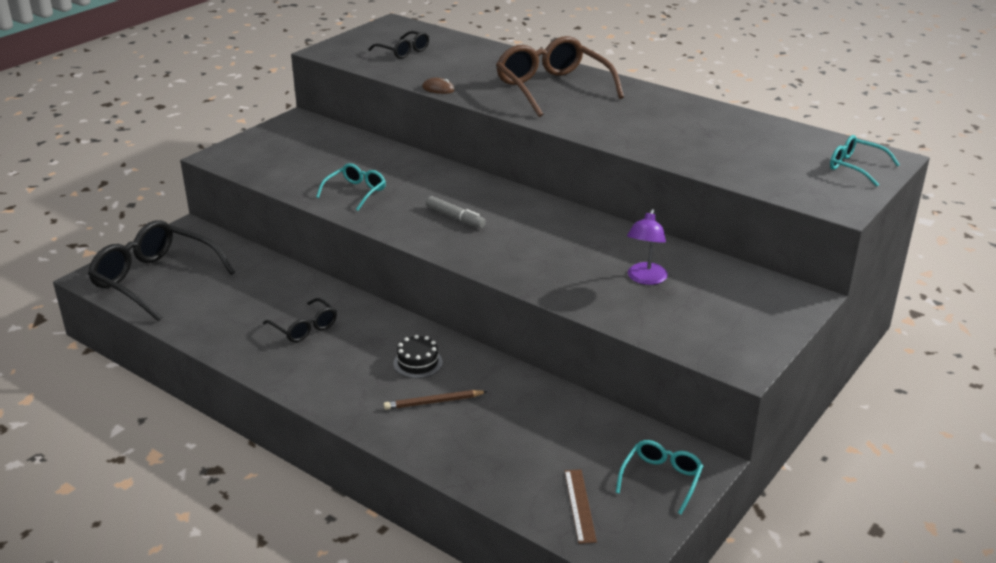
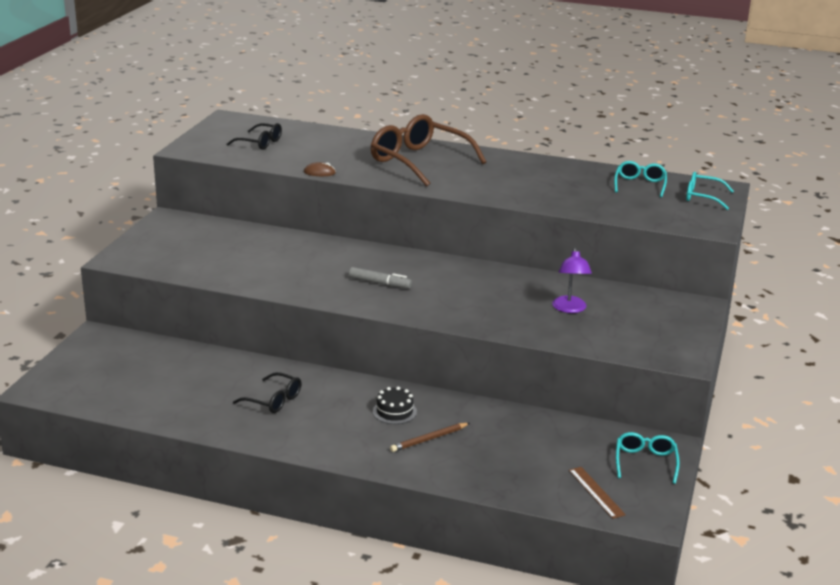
camera: 20 degrees left, 5 degrees down
(155, 280) = (99, 383): black glasses -> none
(355, 192) = (274, 274): turquoise glasses -> turquoise glasses (640, 185)

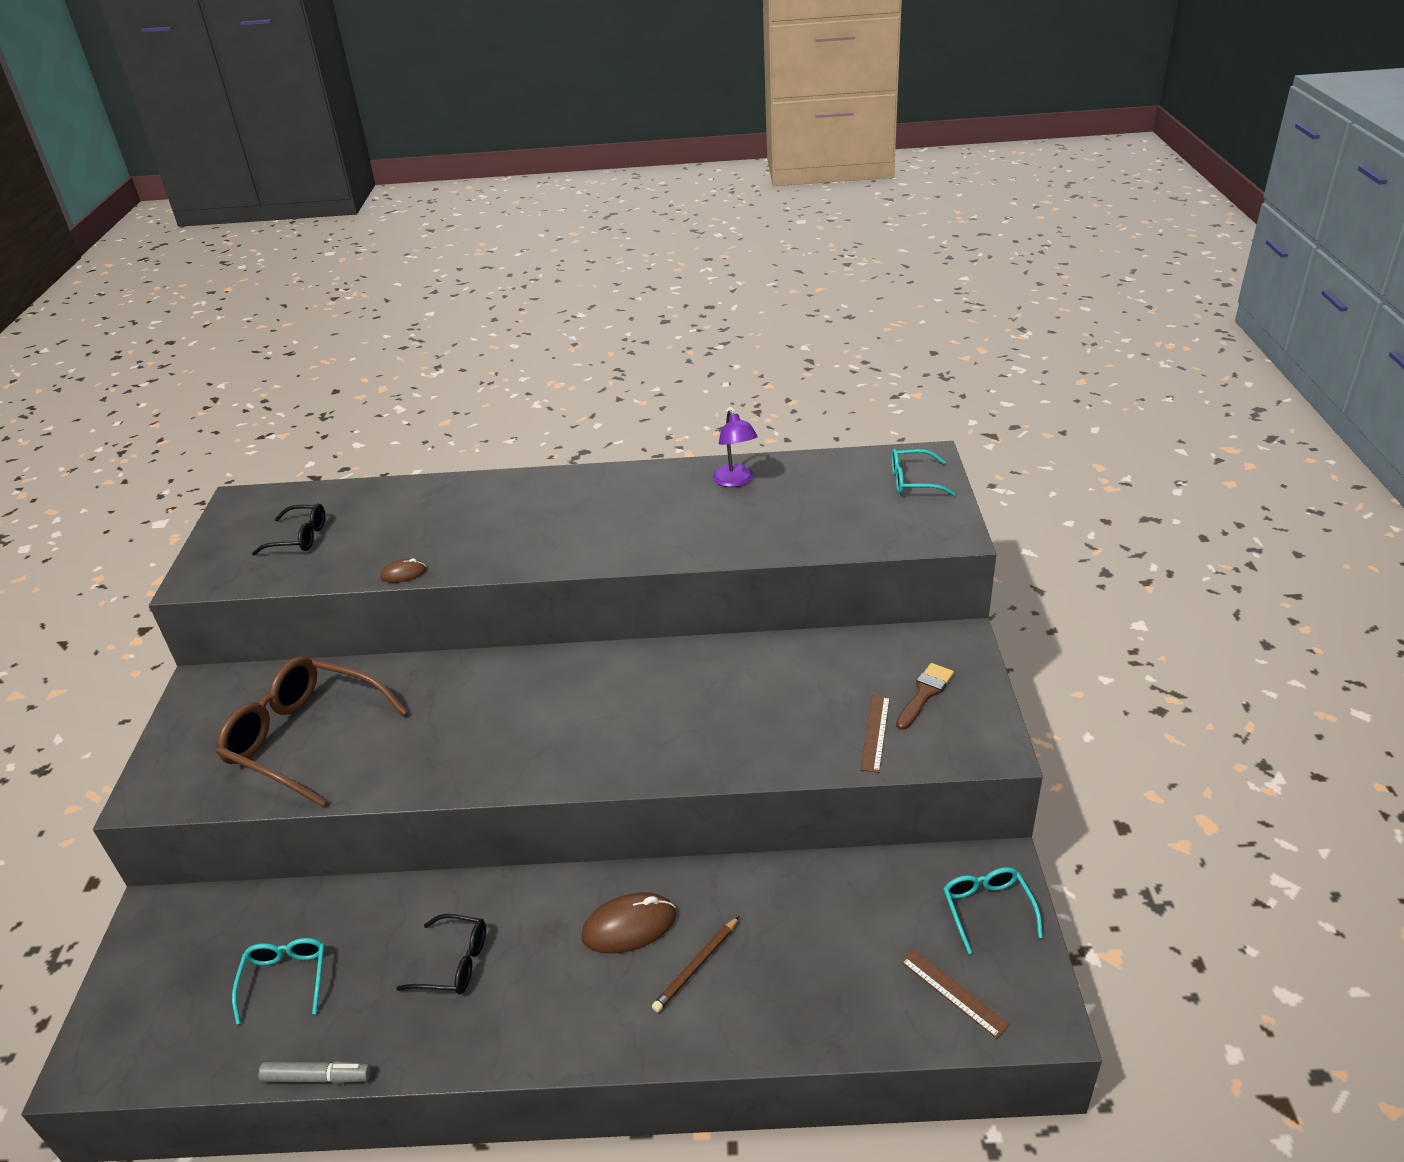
camera: 15 degrees left, 10 degrees up
(380, 283) = (543, 726): grey marker -> grey marker (317, 1077)
(394, 411) = (629, 926): black cake -> brown mouse
(419, 161) = (531, 514): brown glasses -> brown glasses (305, 738)
(569, 309) = (809, 697): purple lamp -> purple lamp (736, 481)
(605, 335) = (875, 733): none -> brown ruler
(640, 185) = (828, 480): turquoise glasses -> turquoise glasses (285, 979)
(653, 324) = (924, 693): none -> brown brush

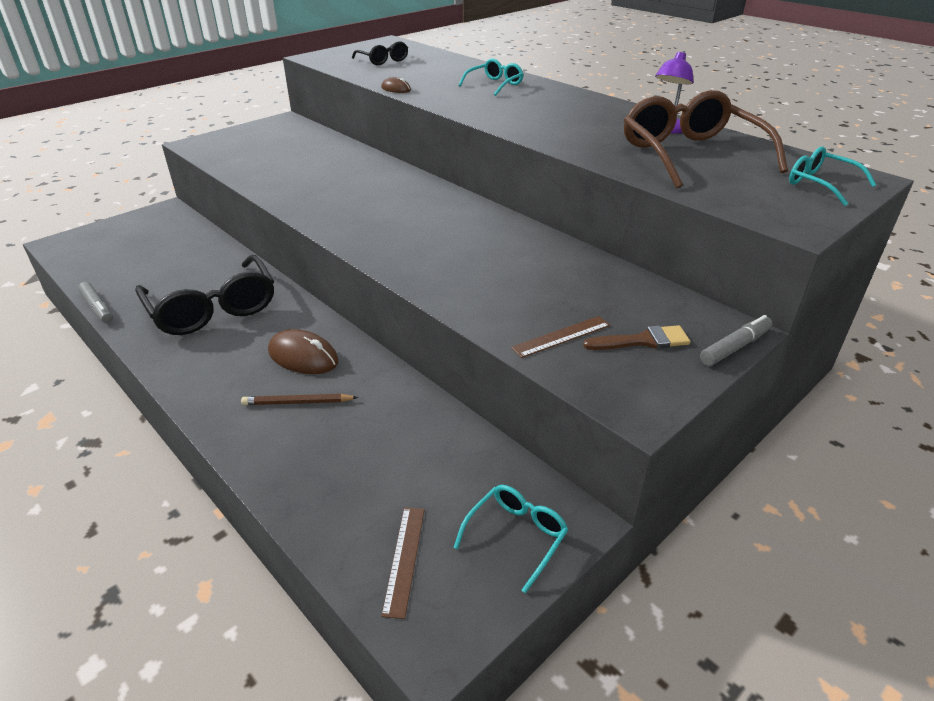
camera: 45 degrees right, 0 degrees up
(285, 979) = (155, 264): turquoise glasses -> turquoise glasses (495, 85)
(305, 738) = (280, 157): brown glasses -> brown glasses (690, 155)
(454, 963) = (213, 308): black glasses -> black glasses, size x1.94
(977, 654) = (735, 347): none -> grey marker

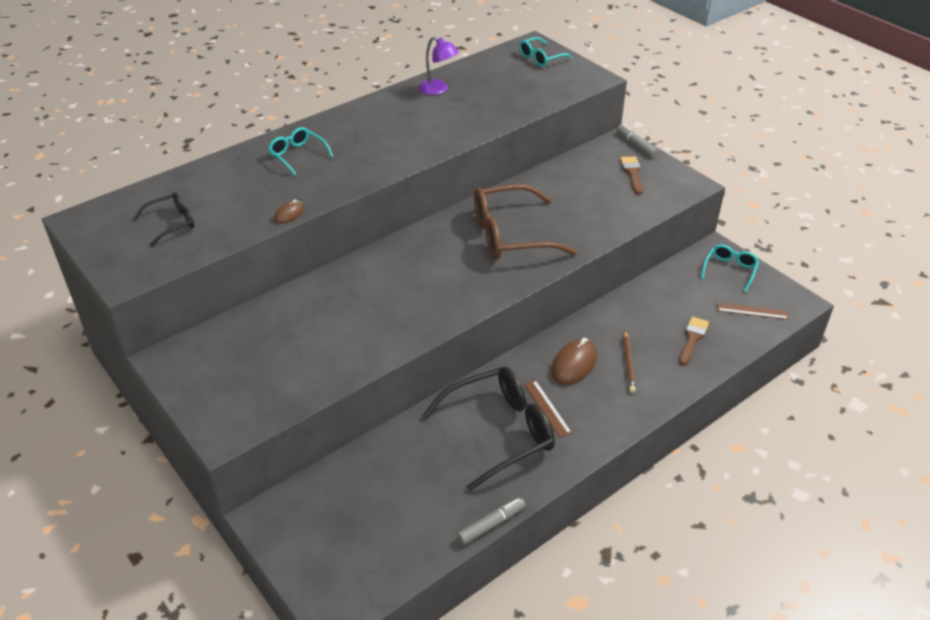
camera: 85 degrees left, 5 degrees up
(339, 471) = (692, 339): none -> brown brush
(516, 536) = (730, 270): turquoise glasses -> turquoise glasses turned 75 degrees clockwise
(561, 336) = (630, 201): brown ruler -> brown ruler (547, 408)
(690, 155) = (489, 90): brown glasses -> brown glasses (510, 235)

